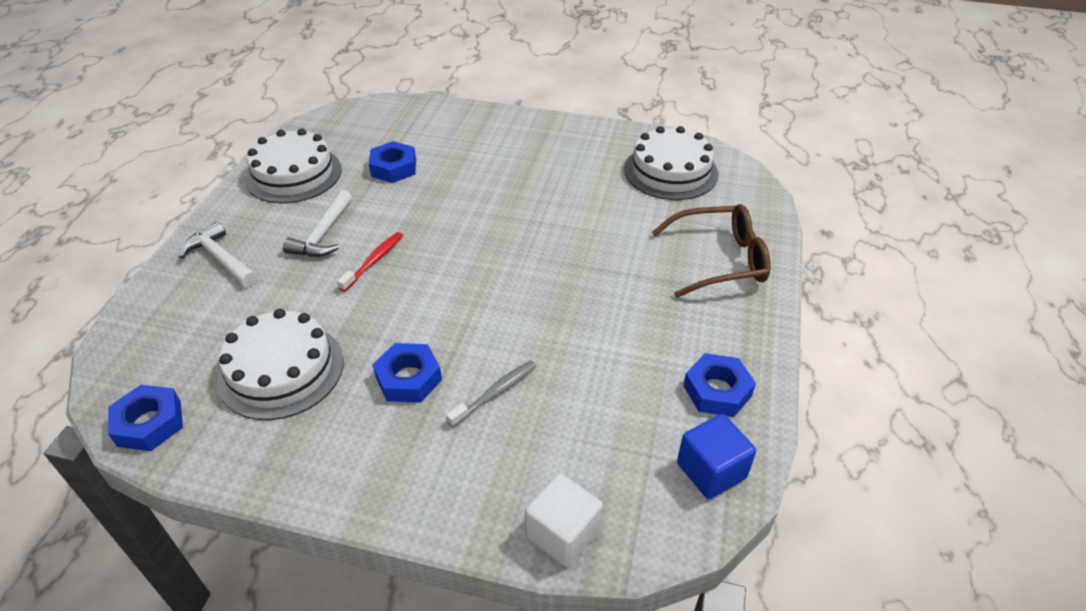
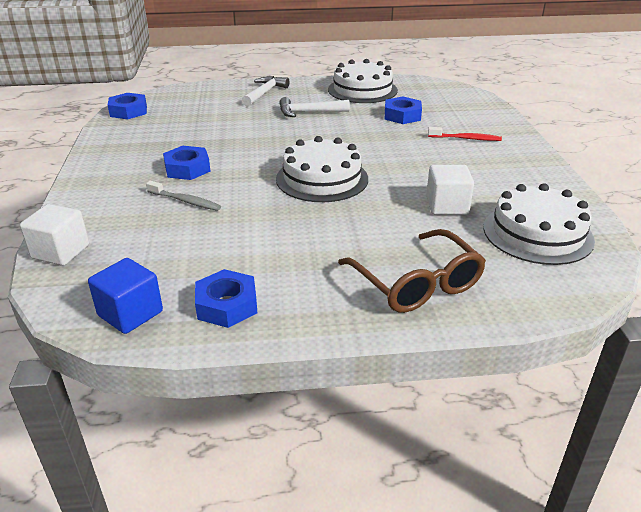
camera: 70 degrees right, 10 degrees down
(281, 370) = (179, 131): white cake -> white cake (322, 179)
(374, 261) = (294, 133): red toothbrush -> red toothbrush (466, 139)
(605, 203) = (447, 206): none -> white cube

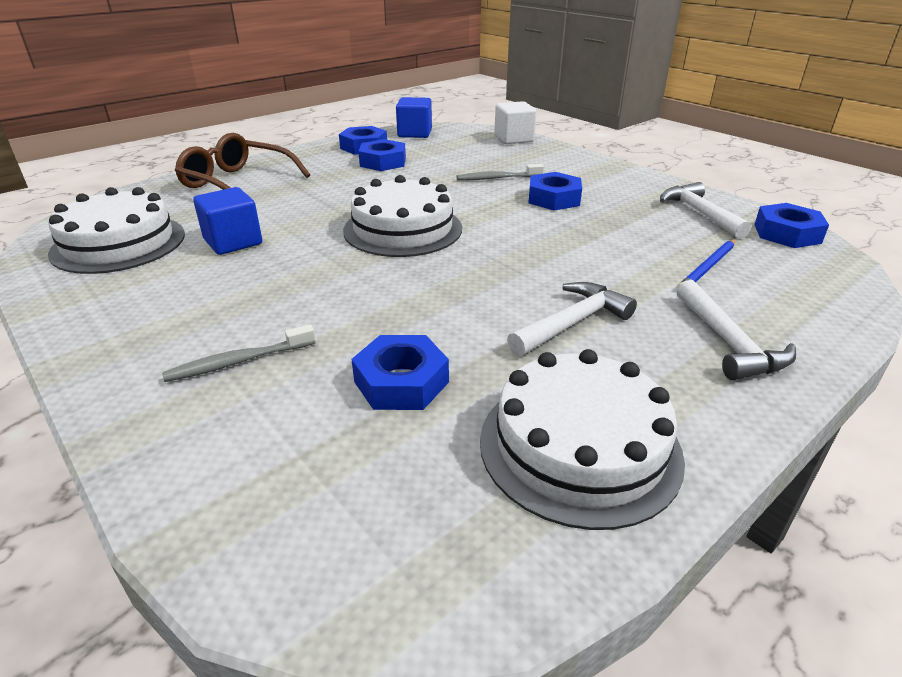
camera: 145 degrees right, 0 degrees up
(134, 132) = (699, 213): none -> white hammer
(206, 111) = (708, 267): none -> blue pencil
(243, 263) = (383, 162): none -> blue nut
(447, 206) = (233, 242): white cube -> blue cube
(466, 139) = (238, 362): red toothbrush -> grey toothbrush

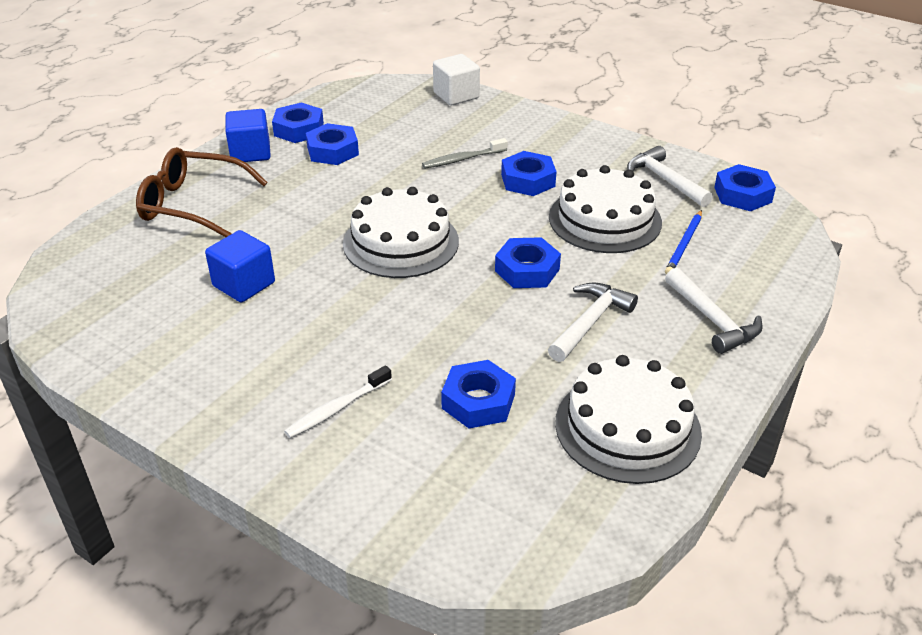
camera: 15 degrees left, 5 degrees up
(119, 243) = (128, 305): white cake -> white cake (605, 219)
(238, 362) = (337, 408): grey toothbrush -> white toothbrush
(414, 133) = (344, 100): blue cube -> blue cube (250, 153)
(520, 266) = (527, 270): none -> blue nut

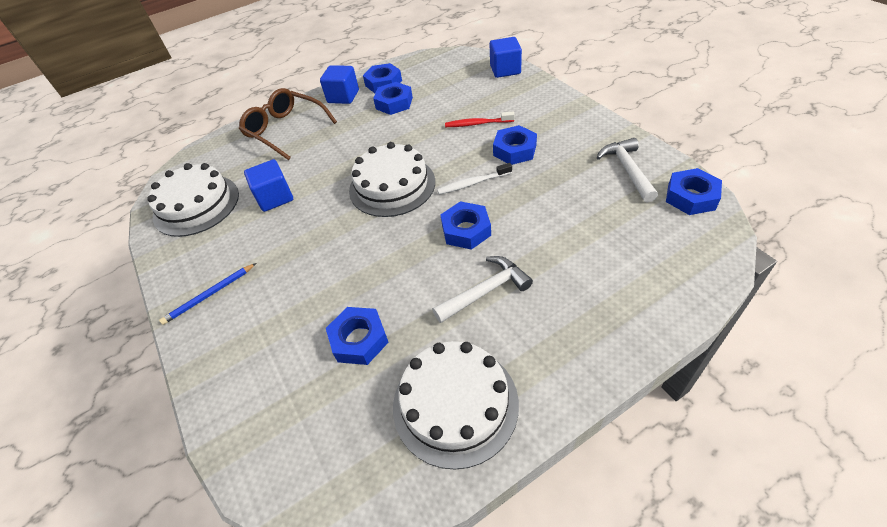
camera: 30 degrees right, 10 degrees up
(337, 408) = (265, 315): white toothbrush -> white toothbrush (472, 183)
(456, 95) = (505, 70): white cube -> blue cube
(462, 159) = (477, 124): grey toothbrush -> red toothbrush
(605, 219) = (554, 197): white cake -> white cake (196, 205)
(684, 245) = (608, 235): blue pencil -> blue pencil (209, 295)
(712, 320) = (590, 318): white hammer -> none

